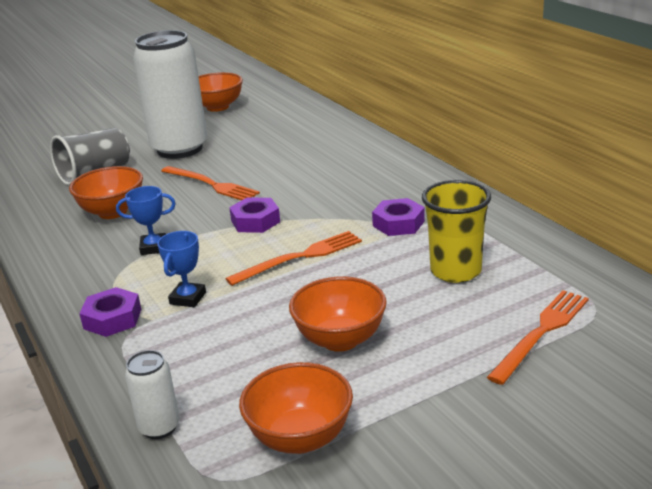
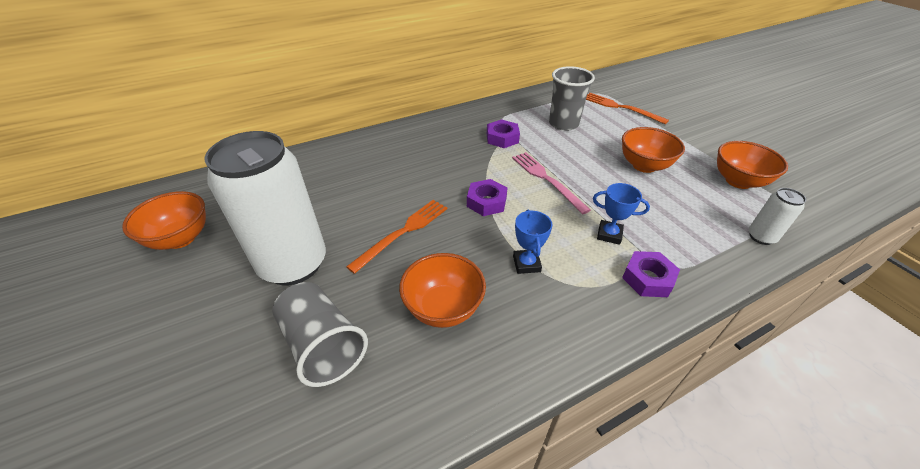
camera: 90 degrees left, 15 degrees up
(300, 257) = (547, 179): orange fork -> pink fork
(455, 271) = (563, 124): yellow cup -> grey cup

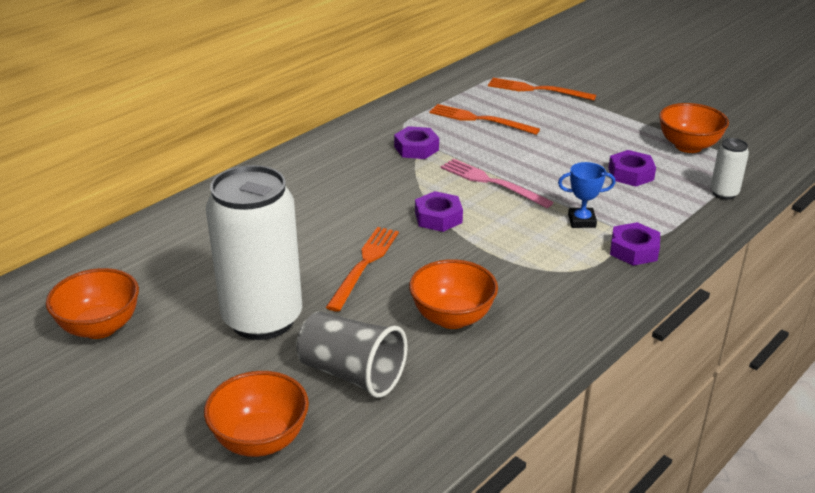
camera: 20 degrees left, 10 degrees down
(526, 264) = (513, 264): blue trophy -> none
(563, 124) = (479, 120): grey cup -> orange fork
(644, 166) = (589, 149): orange bowl -> orange bowl (260, 440)
(673, 197) = (631, 174): none -> purple nut

